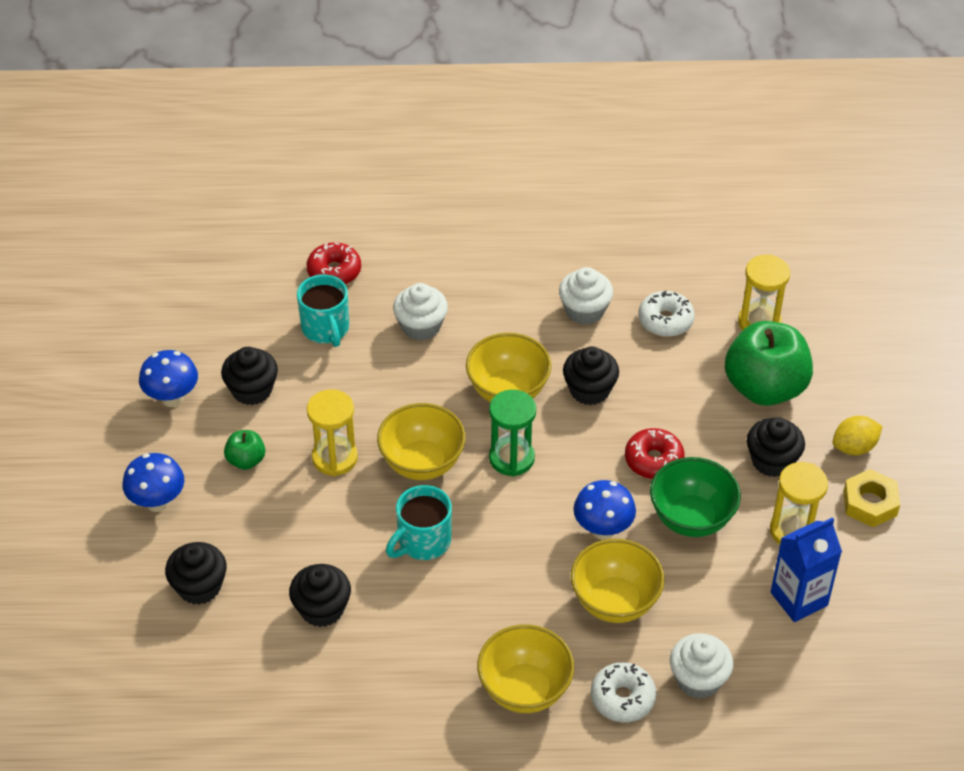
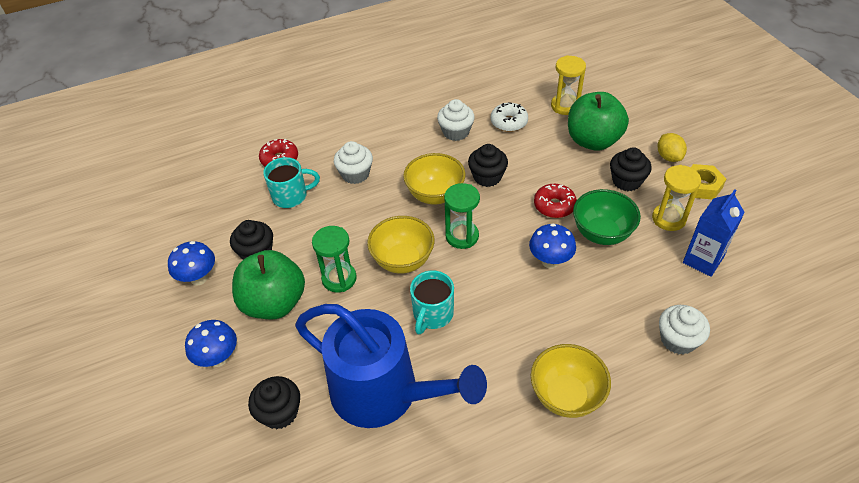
camera: 20 degrees left, 0 degrees up
(246, 460) = (274, 303): green apple -> green apple, size x2.18
(322, 609) = (384, 393): black cupcake -> blue watering can
(326, 329) = (291, 196): turquoise mug -> turquoise mug turned 60 degrees counterclockwise
(335, 458) = (339, 278): yellow hourglass -> green hourglass
(615, 602) = (588, 307): yellow bowl -> none
(622, 698) = (637, 374): white donut -> none
(854, 447) = (668, 157): yellow lemon -> yellow lemon turned 60 degrees counterclockwise

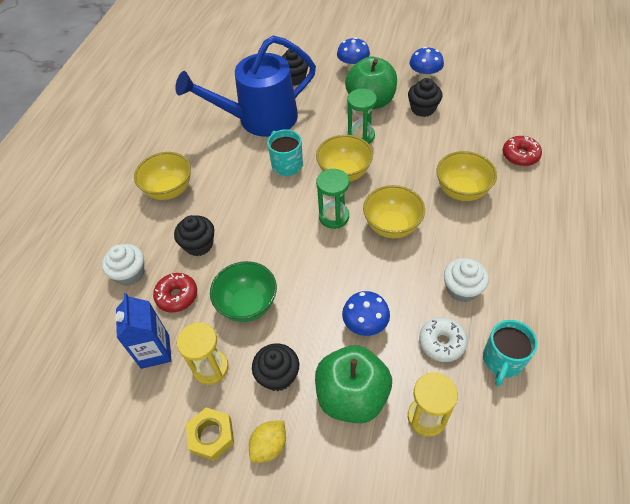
camera: 130 degrees right, 5 degrees up
(291, 196) = (467, 145): turquoise mug -> turquoise mug (502, 360)
(355, 174) = (461, 191): white cupcake -> yellow bowl
(487, 177) = (381, 273): black cupcake -> black cupcake (199, 245)
(550, 261) = (259, 252): blue mushroom -> blue mushroom (365, 326)
(554, 206) = (305, 296): red donut -> red donut (177, 296)
(668, 157) = (269, 446): yellow lemon -> yellow lemon turned 75 degrees counterclockwise

